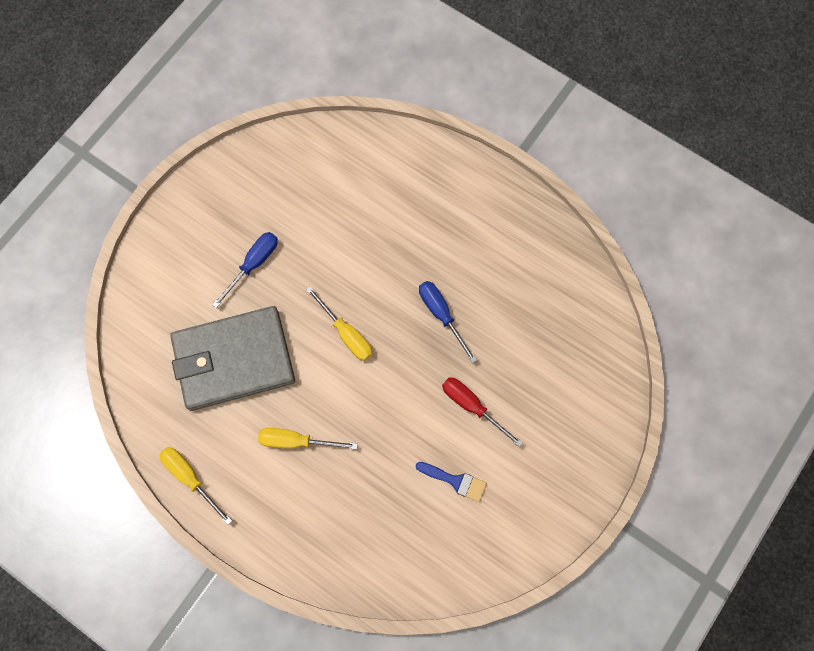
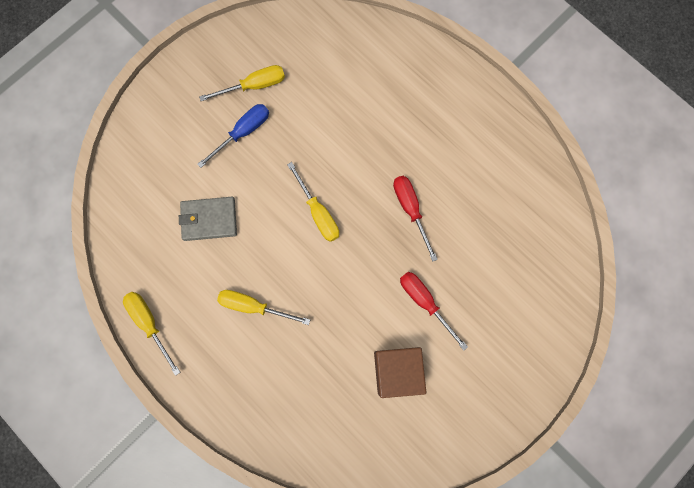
camera: 10 degrees right, 5 degrees up
(233, 360) = (209, 219): grey wallet -> grey wallet, size x0.52
(256, 214) = (254, 86): none -> yellow screwdriver
(441, 315) = (410, 210): blue screwdriver -> red screwdriver
(455, 481) = (397, 371): blue brush -> brown cube

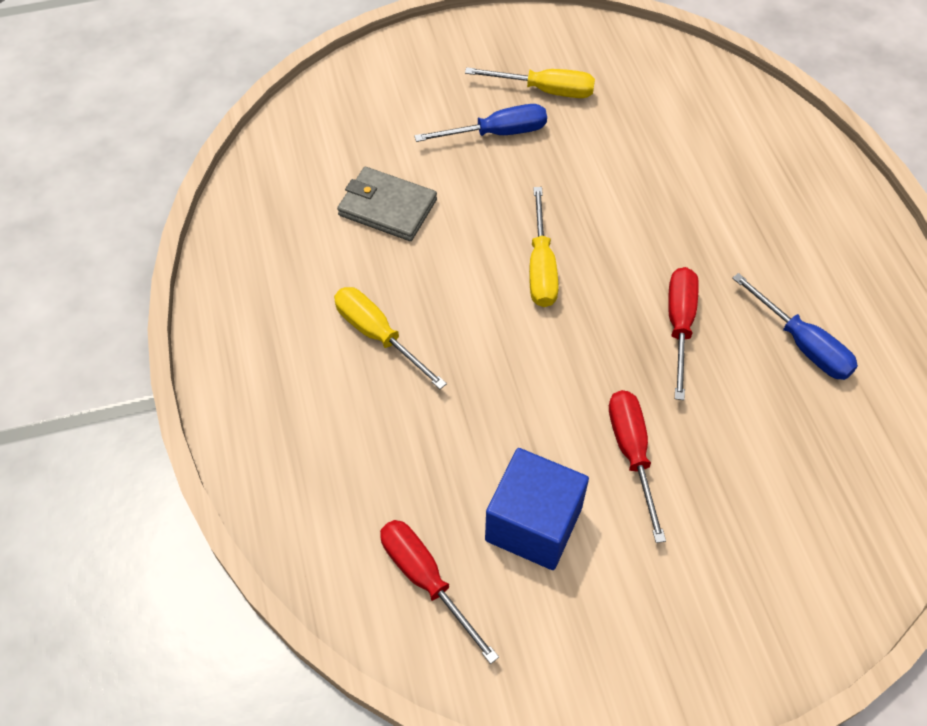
camera: 30 degrees right, 20 degrees down
(150, 323) = (227, 287): yellow screwdriver -> none
(361, 432) = (426, 580): none -> red screwdriver
(397, 371) = (533, 524): brown cube -> blue cube
(478, 187) = (802, 344): none -> blue screwdriver

